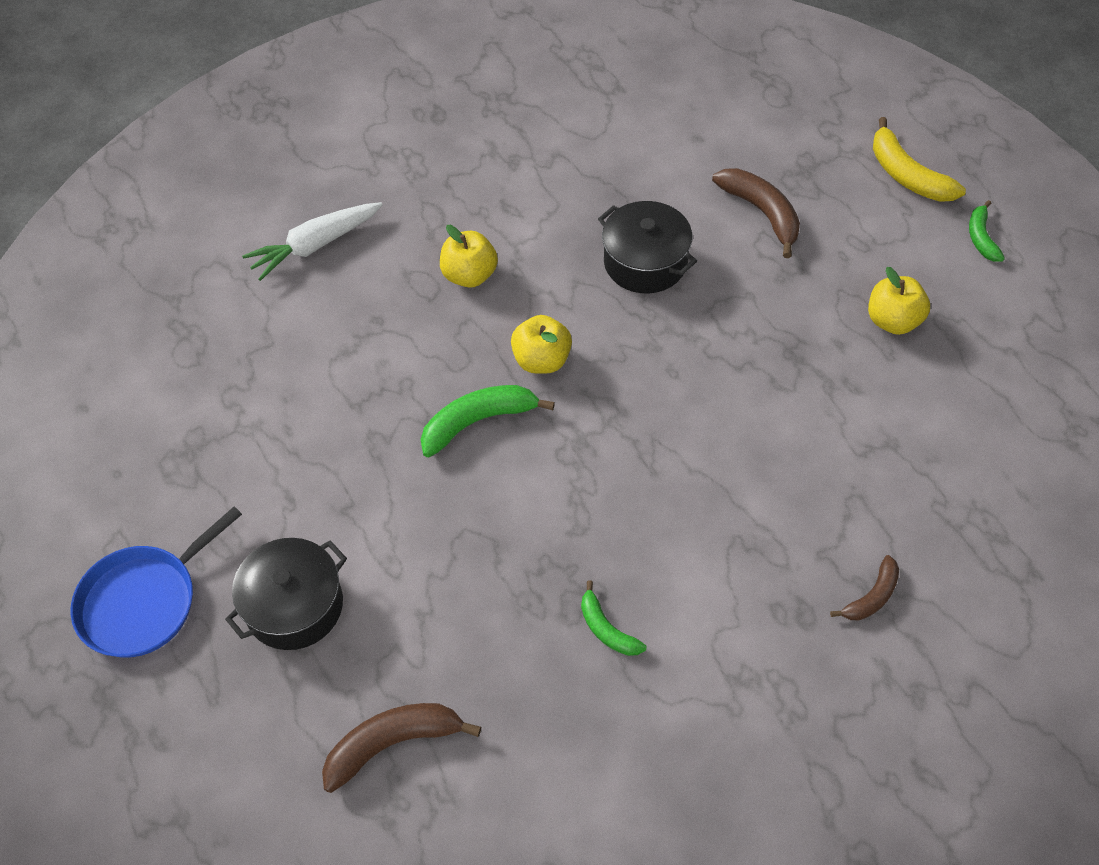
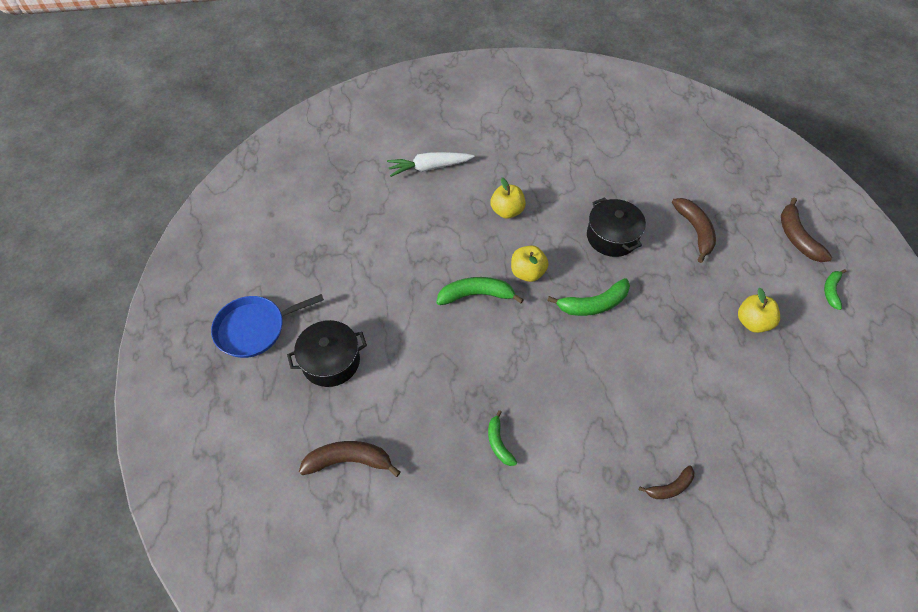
camera: 20 degrees right, 0 degrees up
(659, 374) = (593, 304): none -> green banana
(907, 175) = (797, 237): yellow banana -> brown banana

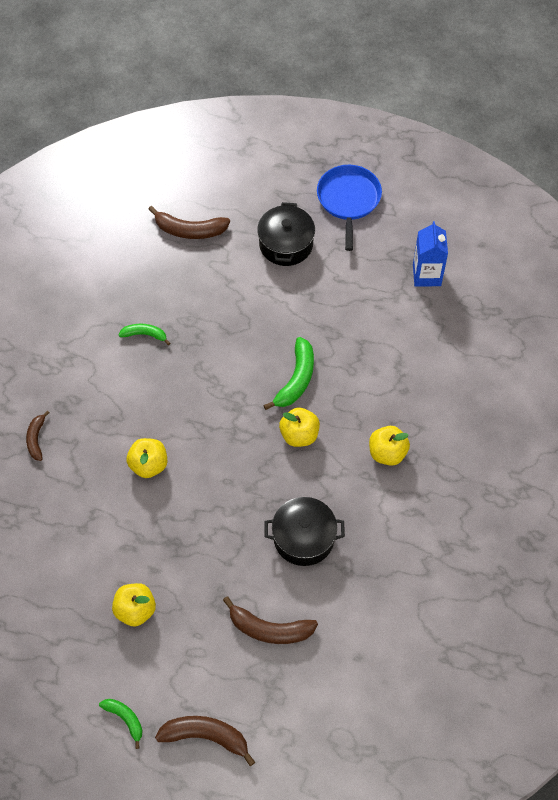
camera: 115 degrees right, 5 degrees up
(320, 240) = (426, 275): none -> blue carton
(349, 461) = (189, 230): brown banana -> brown banana turned 75 degrees clockwise
(429, 168) = (485, 405): white carrot -> none
(593, 304) = (233, 475): green banana -> none
(628, 372) = (148, 465): none -> yellow apple

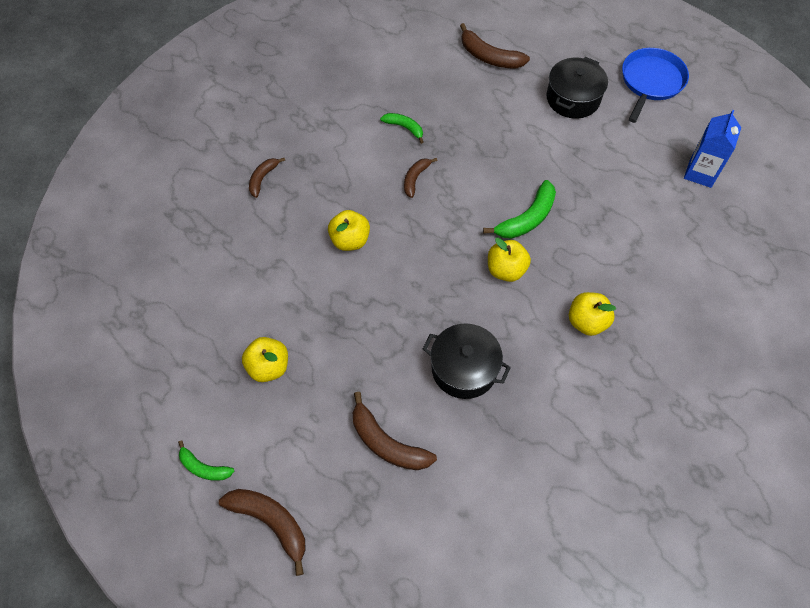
camera: 25 degrees right, 0 degrees up
(125, 719) = (204, 467): green banana -> green banana turned 135 degrees clockwise
(179, 381) = (415, 179): none -> brown banana

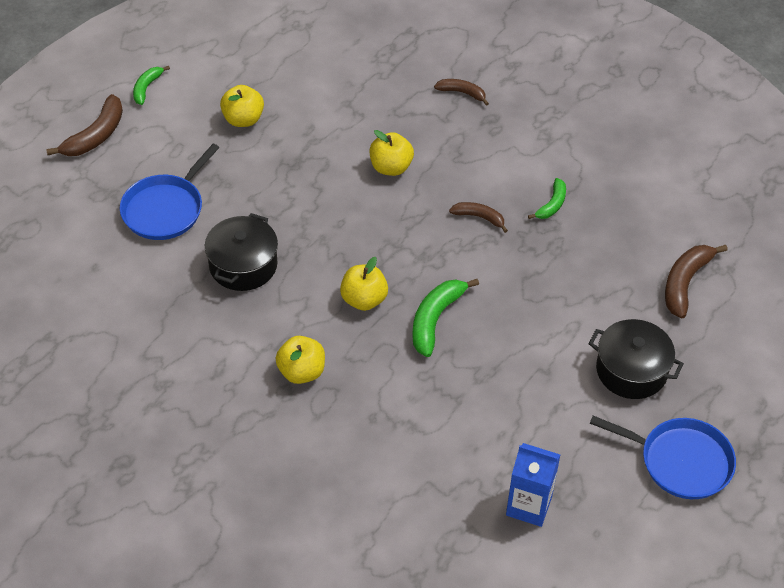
camera: 85 degrees right, 10 degrees down
(387, 443) = (165, 209): brown banana -> blue pan
(527, 218) = (435, 319): green banana -> green banana turned 75 degrees clockwise

